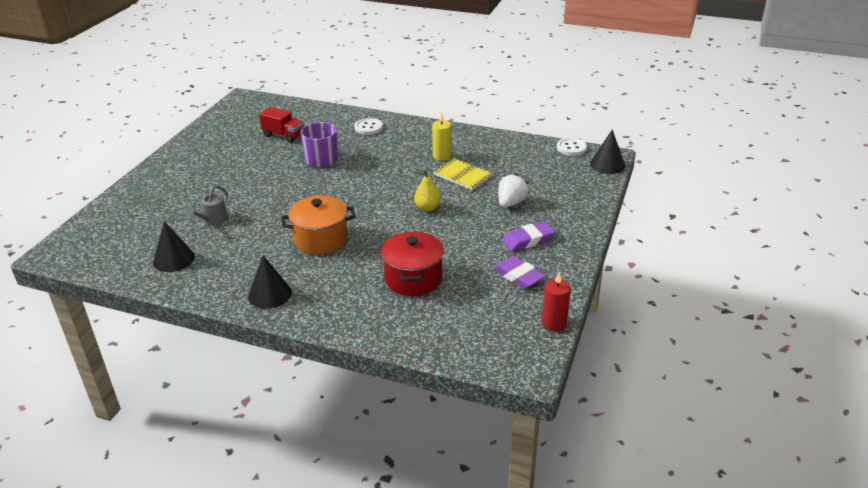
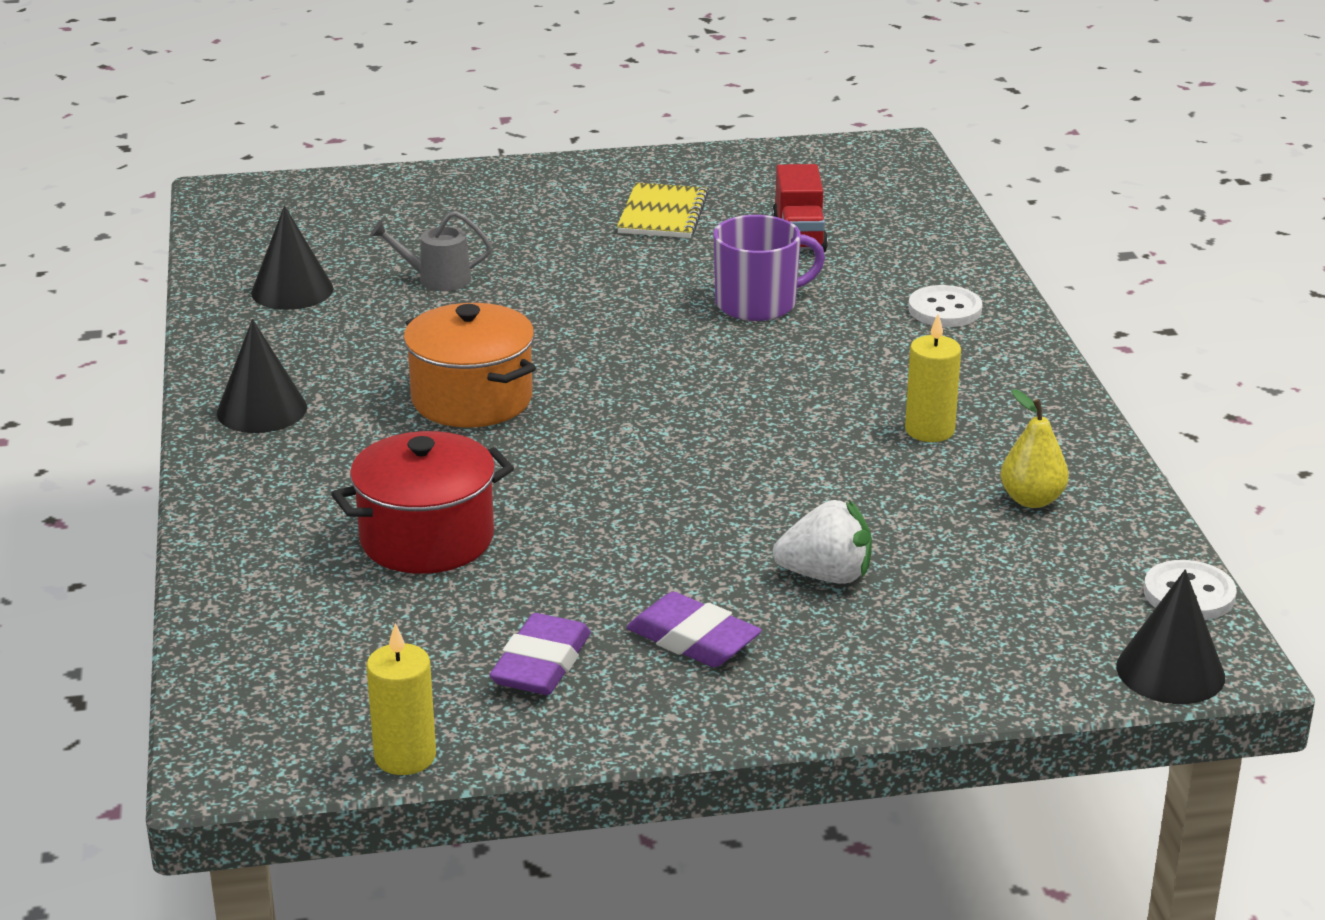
camera: 60 degrees right, 5 degrees down
(427, 208) = (697, 477): yellow pear -> yellow pear (1032, 500)
(462, 175) = (876, 480): yellow notebook -> yellow notebook (662, 214)
(554, 323) = (405, 757): red candle -> yellow candle

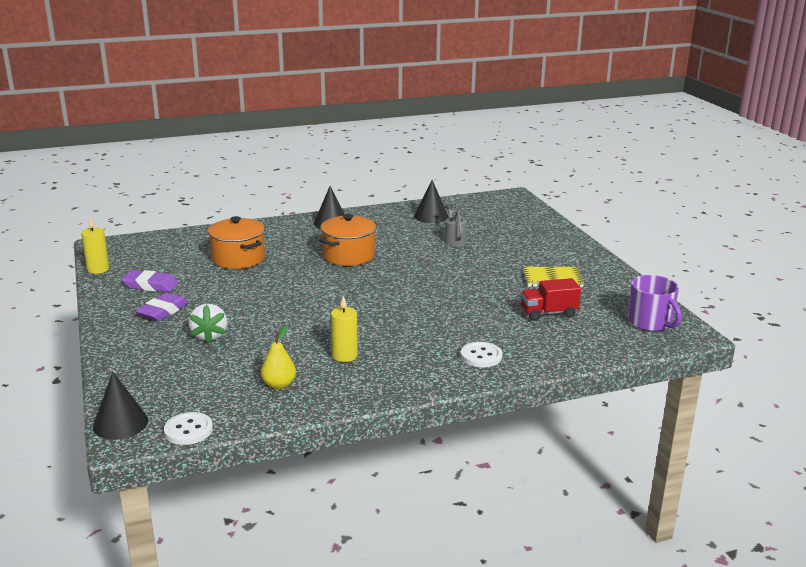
camera: 80 degrees right, 5 degrees down
(427, 539) = (238, 258): red pot -> orange pot
(758, 303) = (464, 307): purple mug -> purple mug (650, 322)

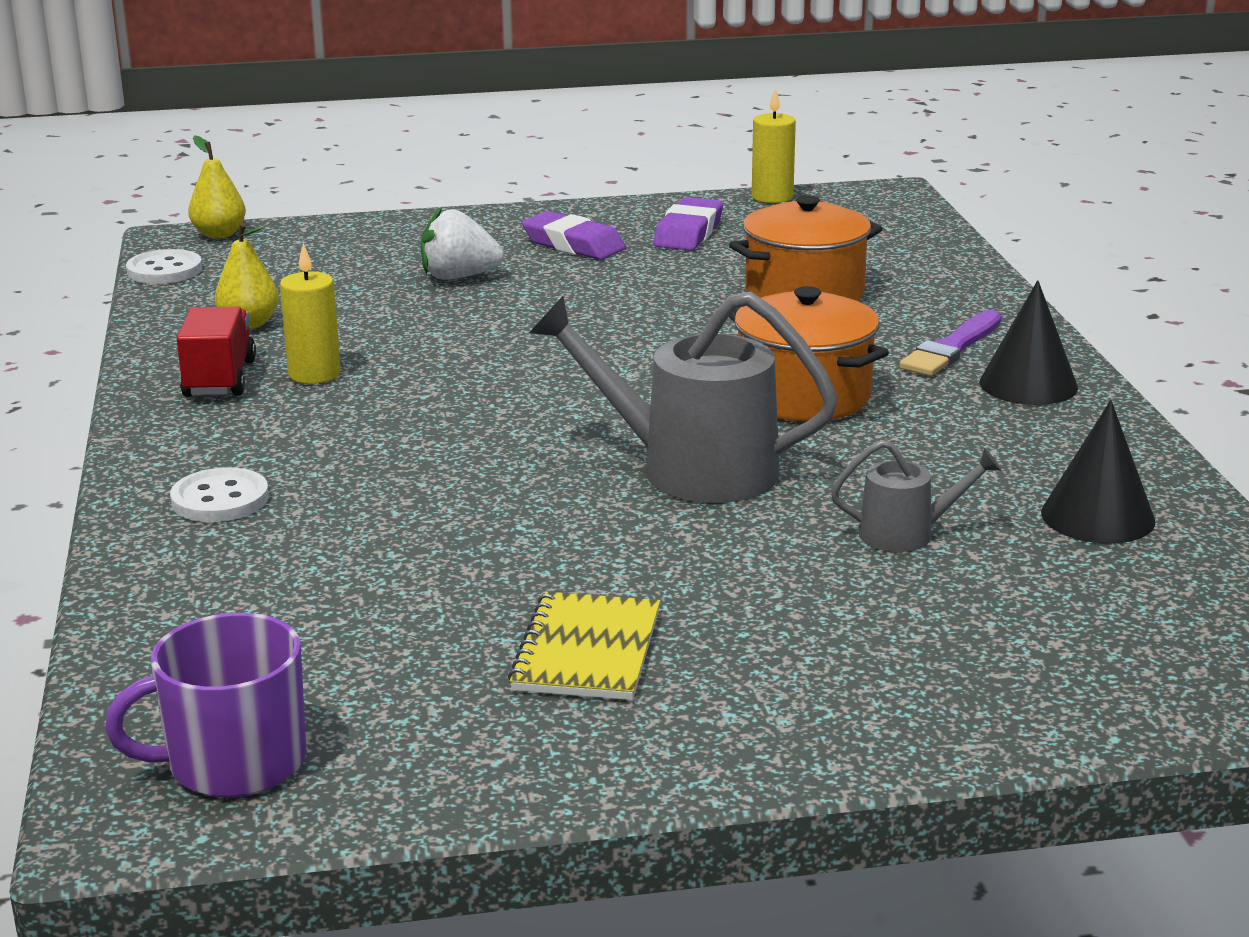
camera: 100 degrees right, 0 degrees up
(120, 423) = (219, 234): black cone -> yellow pear
(298, 233) = (952, 348): none -> purple brush
(419, 271) = (691, 470): none -> grey watering can
(548, 313) = (376, 610): red truck -> red truck (219, 379)

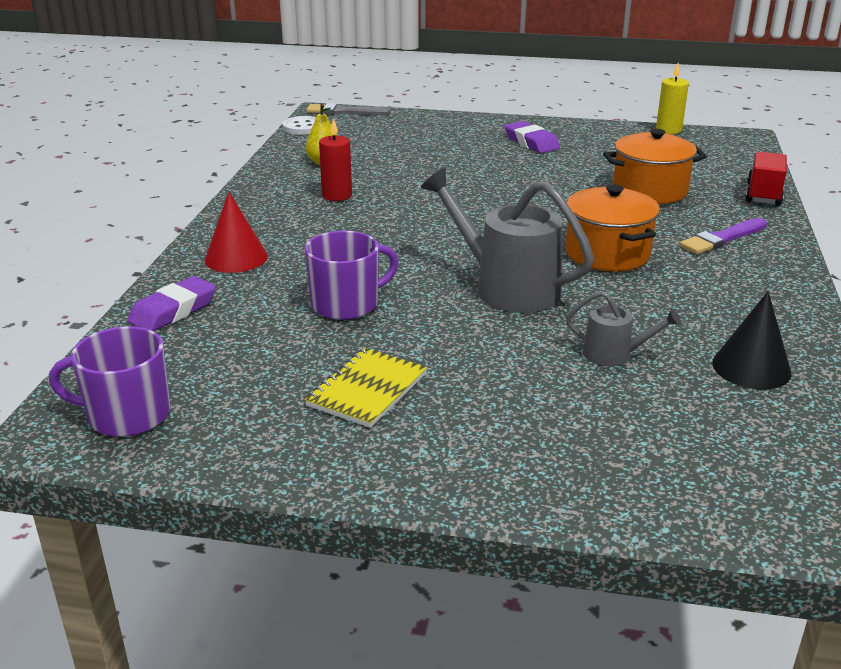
camera: 20 degrees right, 5 degrees up
(219, 234) = (345, 112): yellow pear -> grey brush
(219, 379) = (286, 190): red truck -> red truck (763, 194)
(220, 499) = (236, 258): white button -> red cone
(314, 374) = (337, 195): yellow candle -> red candle
(458, 277) = (454, 152): white strawberry -> none
(461, 536) = (346, 304): none -> purple mug
(688, 233) = (603, 144): purple eraser -> purple eraser (173, 311)
(1028, 384) = (759, 270): black cone -> none

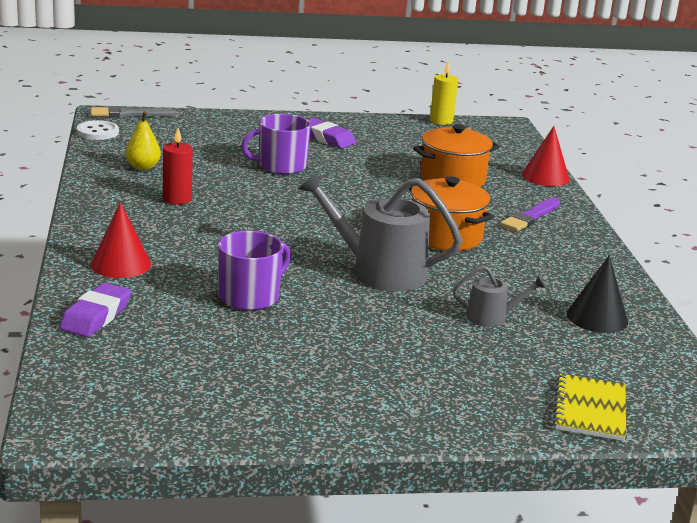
camera: 20 degrees left, 5 degrees down
(127, 414) = (119, 406): purple mug -> purple mug (281, 166)
(367, 390) = (313, 364): yellow notebook -> yellow notebook (590, 409)
(763, 194) = (545, 177): red truck -> red cone

